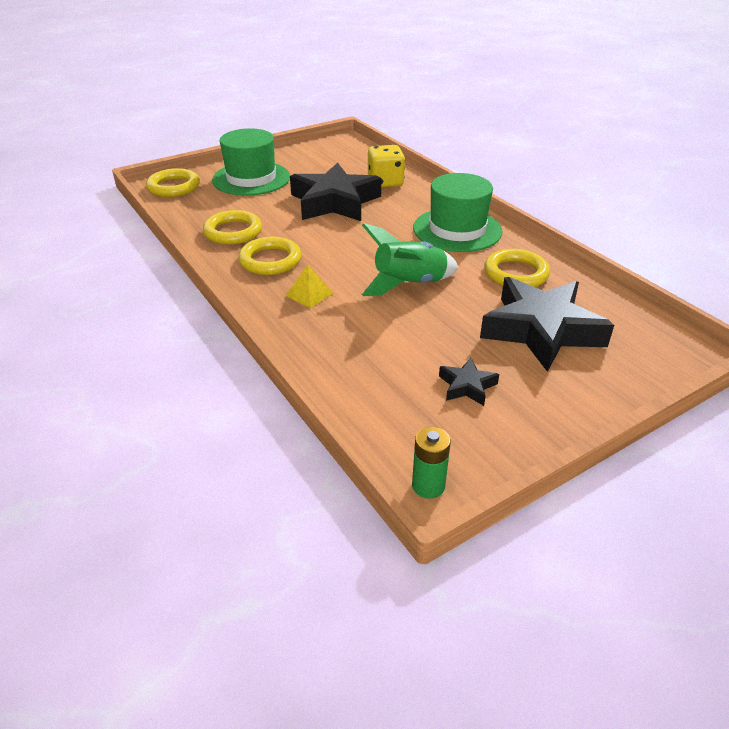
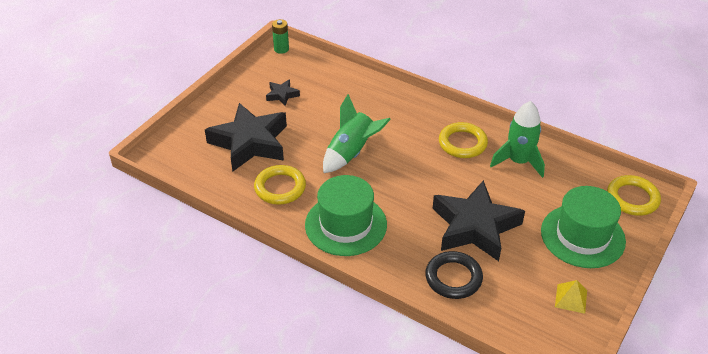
camera: 155 degrees right, 5 degrees up
(233, 232) = (518, 161): yellow ring -> green rocket
(309, 294) = (411, 124): yellow pyramid -> yellow pyramid (571, 298)
(385, 182) = (453, 278): yellow dice -> black ring

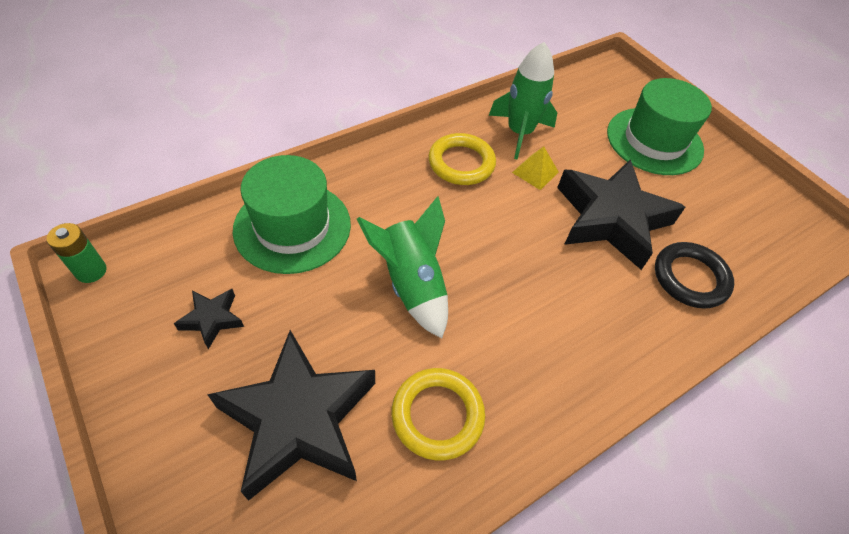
camera: 70 degrees left, 10 degrees up
(346, 224) = (557, 356): green hat -> green hat (292, 227)
(571, 298) = (741, 192): yellow pyramid -> yellow pyramid (535, 172)
(632, 198) = (613, 83): yellow ring -> none

